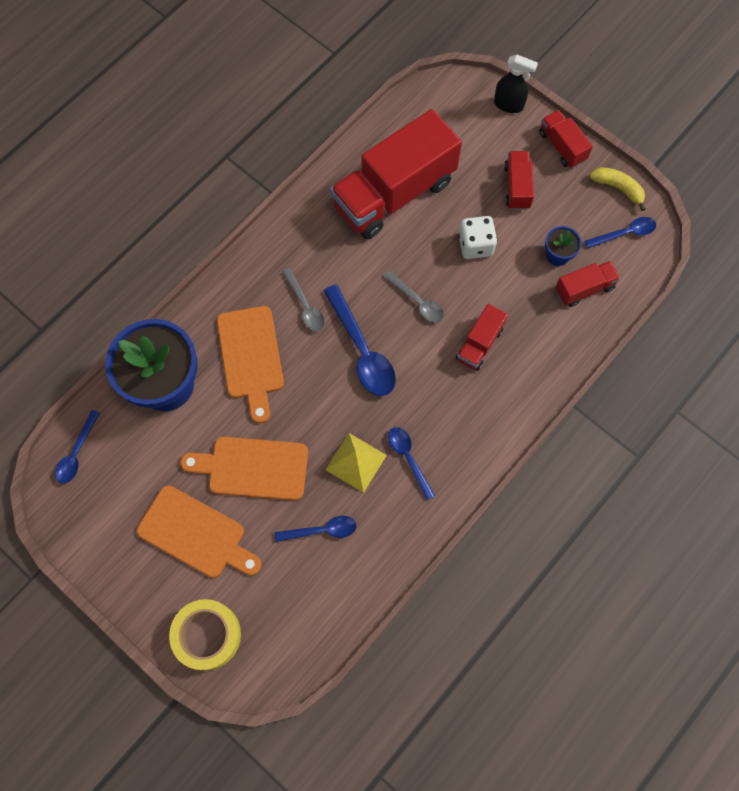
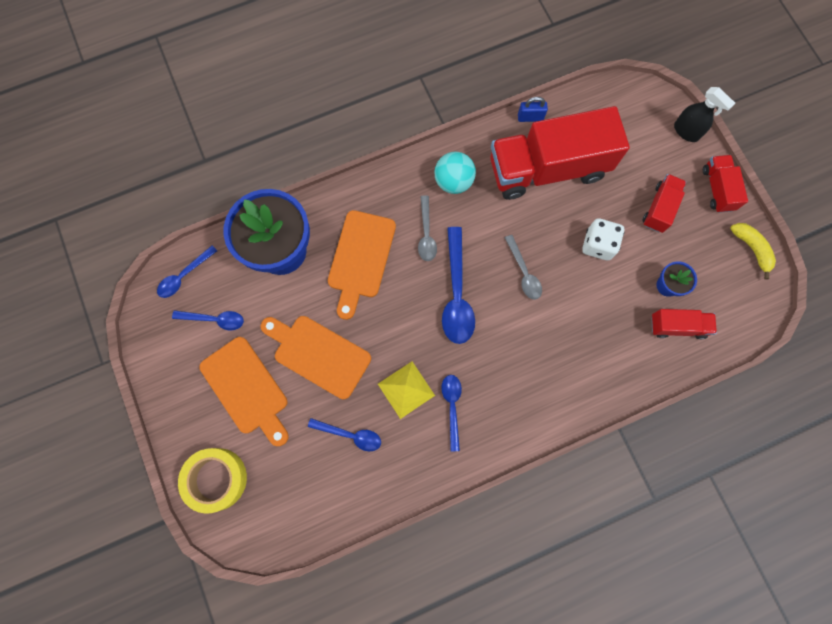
camera: 25 degrees right, 5 degrees up
(308, 244) = (453, 181): none -> turquoise ball
(354, 152) = (530, 117): none -> blue padlock
(479, 344) = (560, 334): red truck -> none
(625, 233) = (738, 292): blue spoon -> blue spoon (214, 319)

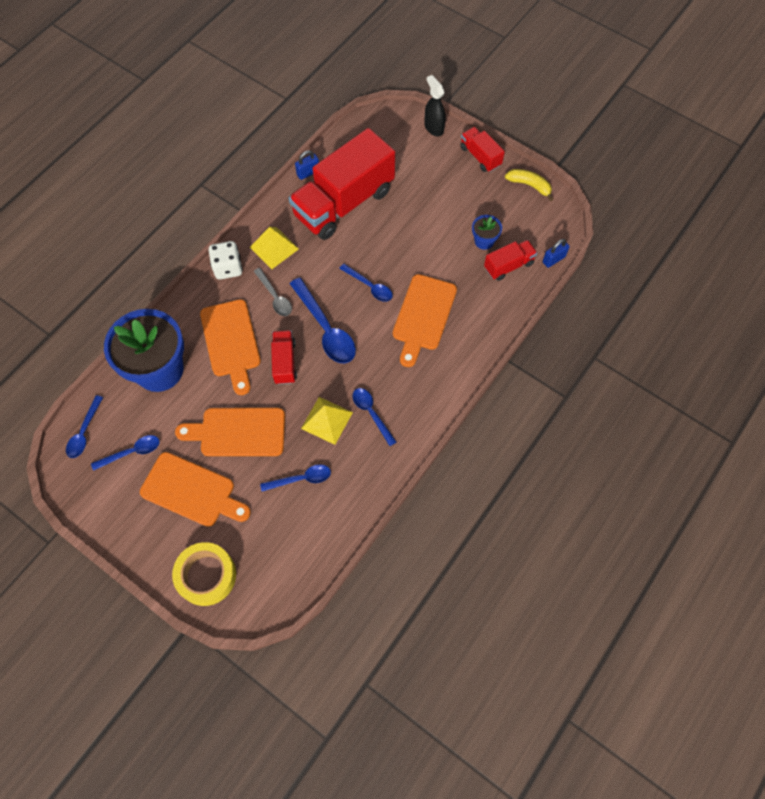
camera: 30 degrees left, 10 degrees down
(453, 181) = (274, 248): turquoise ball -> yellow pyramid
(523, 272) = (369, 286): grey spoon -> blue spoon
(559, 333) = (423, 316): none -> orange cutting board
(598, 245) = (415, 238): white dice -> white dice (228, 268)
(659, 208) = (445, 190): red truck -> red truck (284, 362)
(686, 132) = (433, 127): black spray bottle -> black spray bottle turned 135 degrees counterclockwise
(729, 345) = (553, 259): none -> blue padlock

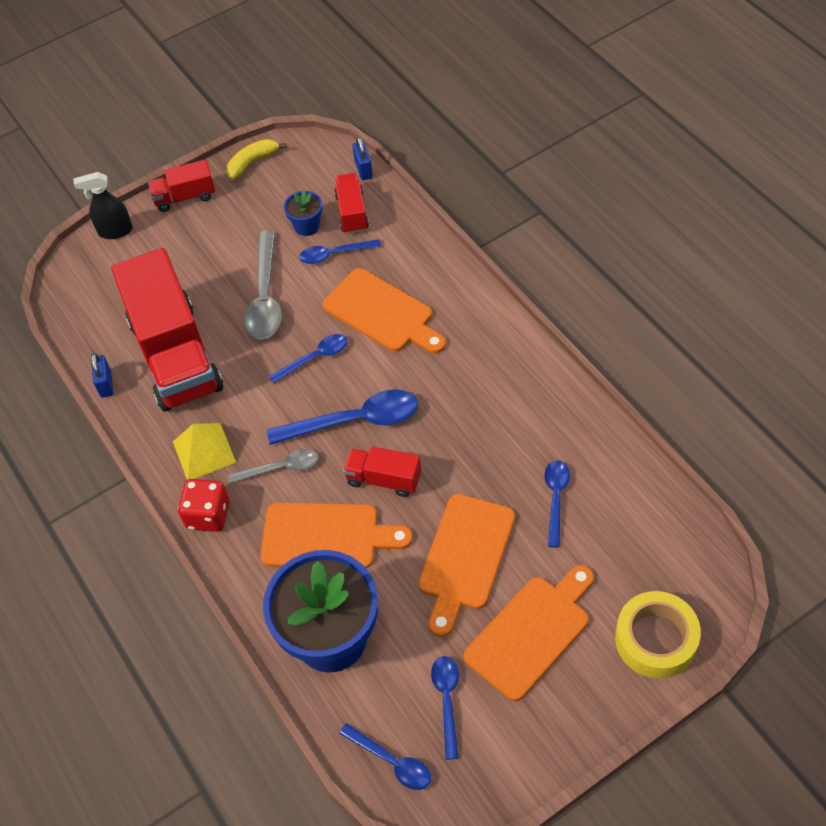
camera: 65 degrees left, 10 degrees down
(228, 268) = (208, 515): white dice -> red dice
(327, 420) = (485, 451): yellow pyramid -> none
(371, 413) = (493, 400): blue spoon -> blue spoon (334, 254)
(411, 237) = (265, 296): none -> grey spoon

